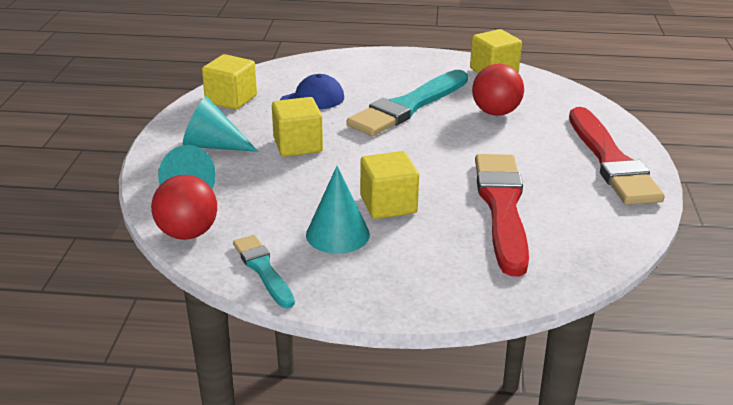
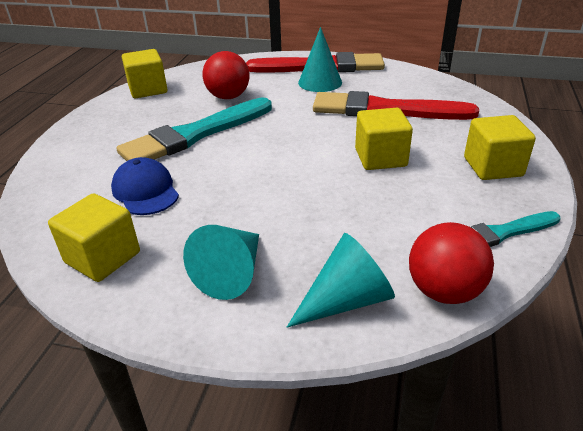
camera: 80 degrees left, 5 degrees up
(298, 145) = (253, 205): yellow cube -> yellow cube (493, 167)
(337, 234) = (432, 187): turquoise cone -> turquoise cone (320, 82)
(408, 106) = (195, 135): turquoise brush -> turquoise brush turned 90 degrees clockwise

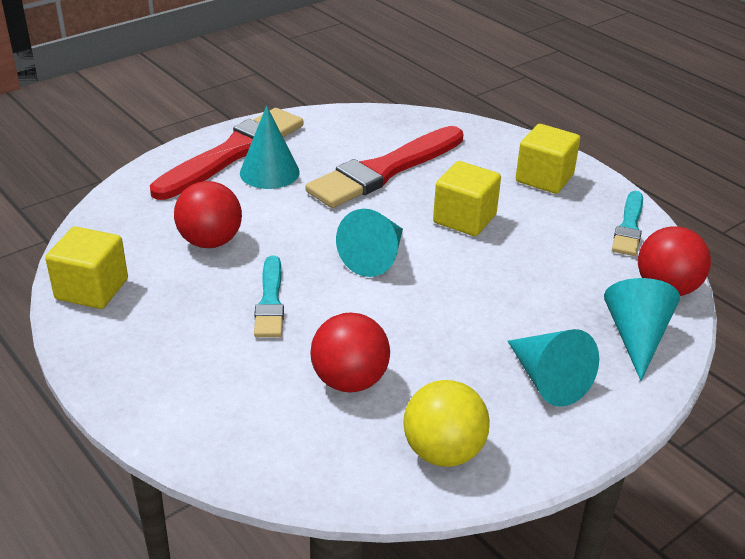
camera: 55 degrees left, 0 degrees up
(103, 257) = (443, 452): yellow cube -> yellow ball
(145, 191) = (349, 381): blue cap -> red ball
(195, 135) = (270, 301): turquoise brush -> turquoise brush, size x0.54
(285, 146) = (375, 257): none -> turquoise cone

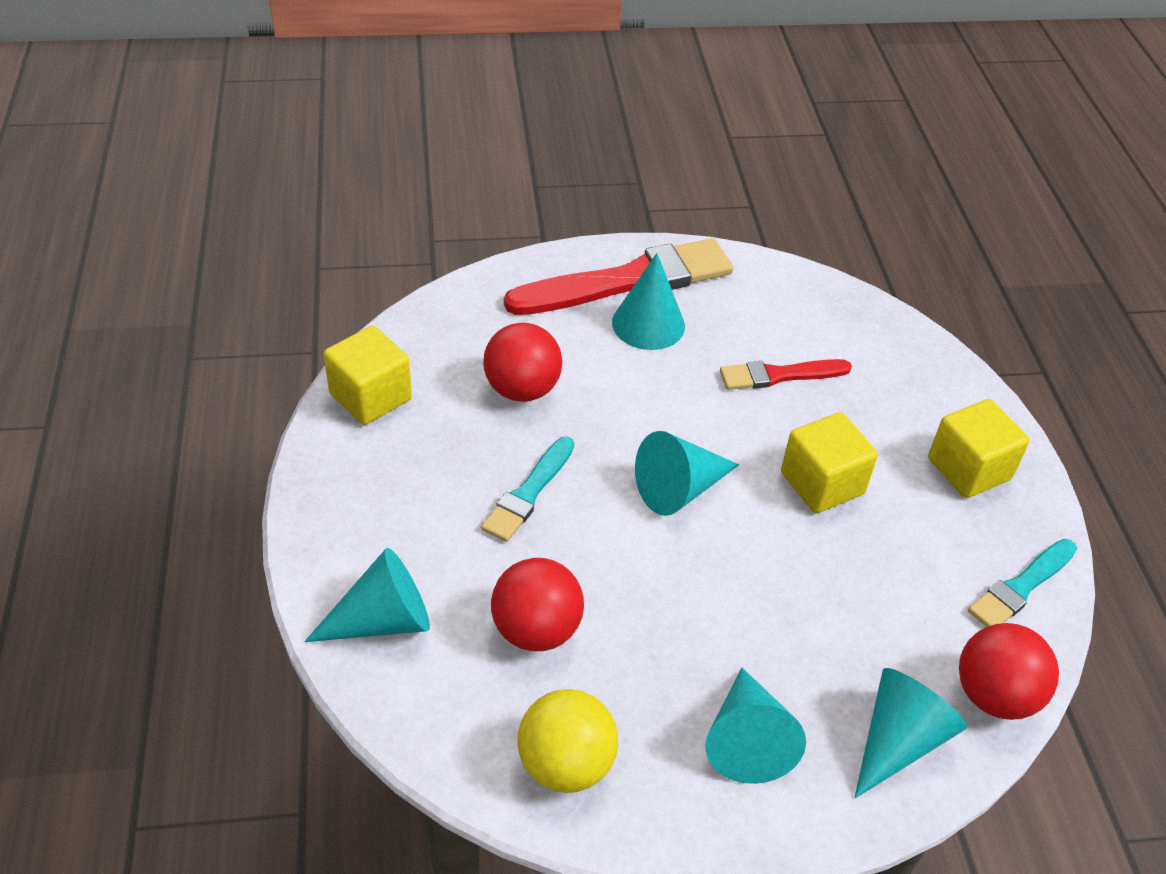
camera: 30 degrees right, 10 degrees up
(227, 427) = (382, 620): none -> turquoise cone
(384, 170) = (779, 375): red brush -> red brush, size x0.54

